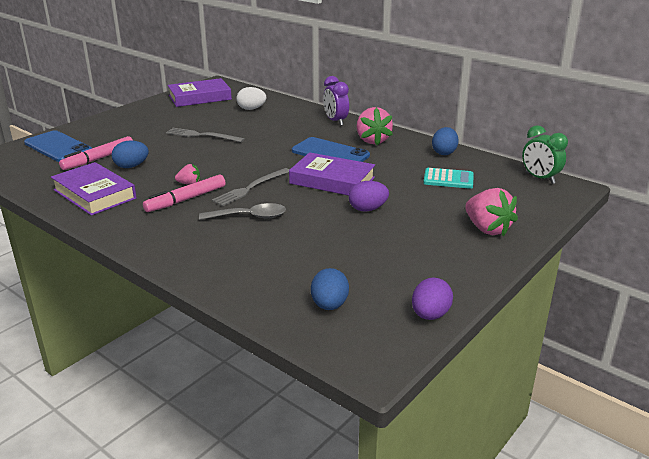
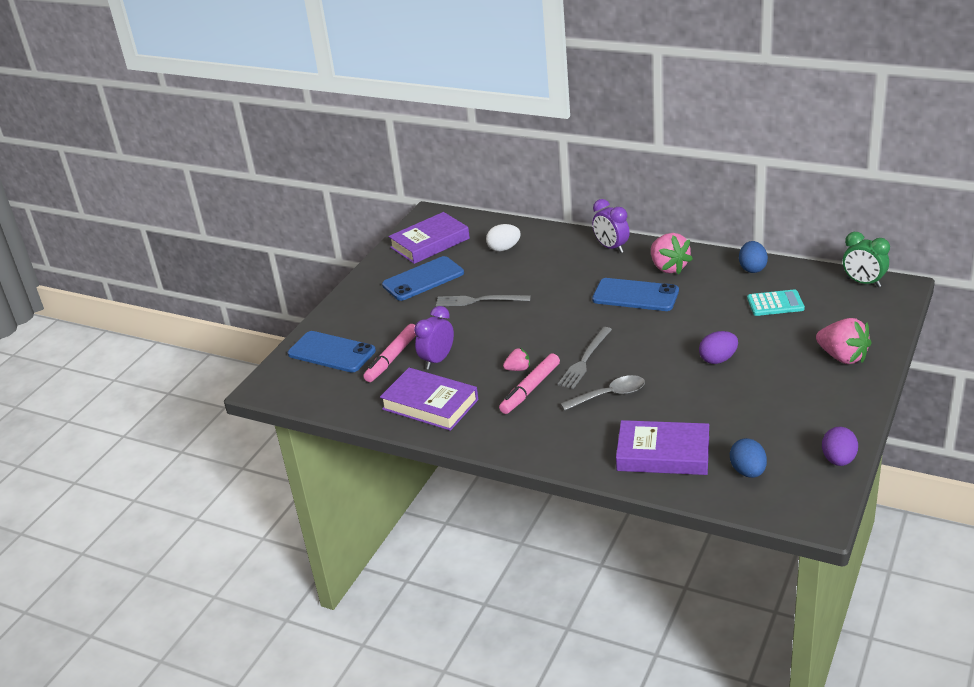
camera: 10 degrees left, 5 degrees up
(131, 166) = (437, 360): blue egg -> purple clock
(173, 116) = (423, 279): none -> blue phone
(332, 180) = (661, 332): purple book -> purple book (663, 454)

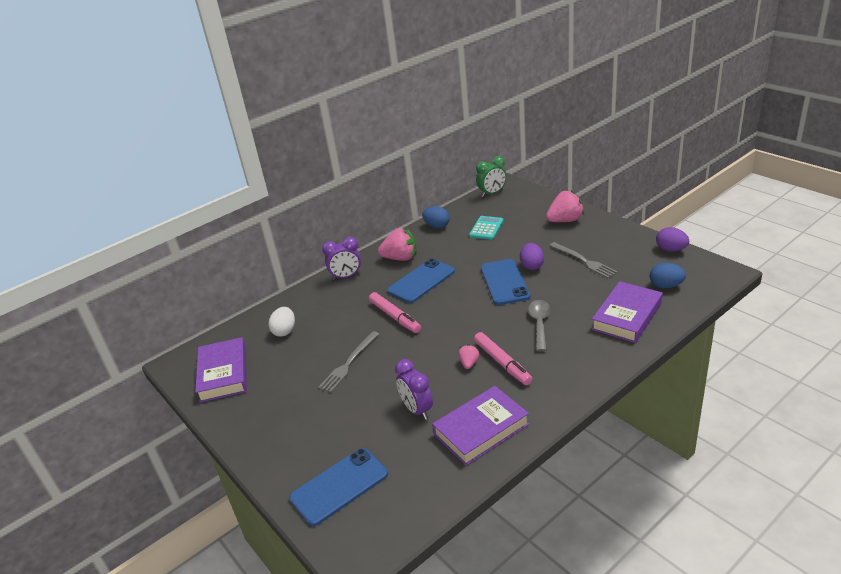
camera: 65 degrees left, 0 degrees up
(392, 358) = (388, 440): pink marker -> pink marker (395, 317)
(423, 279) = (278, 391): blue phone -> blue phone (504, 282)
(585, 360) = (485, 325): grey fork -> grey fork (584, 261)

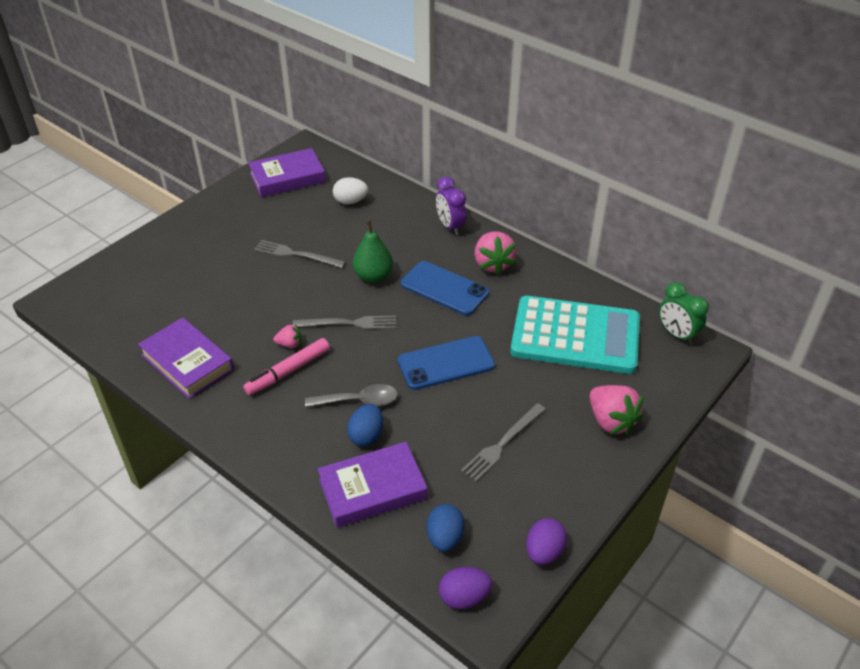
camera: 75 degrees right, 10 degrees up
(339, 486) = (134, 276): blue phone -> none
(395, 317) = (373, 276): pink marker -> green pear
(417, 410) = (222, 312): purple clock -> none
(437, 226) = (573, 287): blue egg -> blue egg (366, 436)
(450, 330) = (349, 323): none -> grey fork
(486, 228) = (575, 336): turquoise calculator -> turquoise calculator, size x2.29
(531, 266) = (485, 388): purple egg -> purple egg (464, 597)
(627, 316) = (373, 489): purple book -> purple book turned 45 degrees counterclockwise

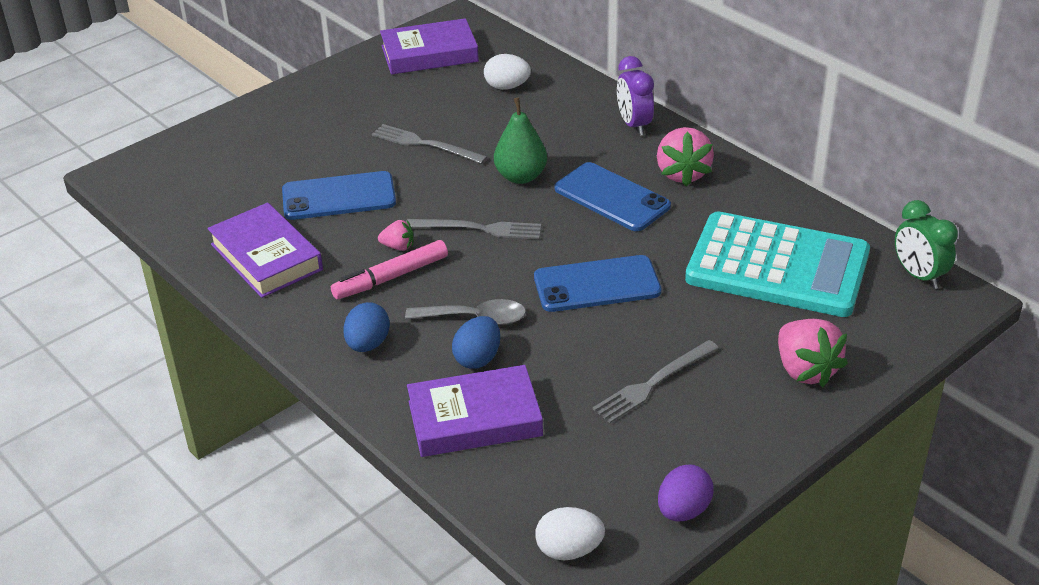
camera: 10 degrees right, 5 degrees down
(236, 305) = (339, 197): none -> blue phone
(445, 538) = (557, 482): blue egg -> blue egg (368, 344)
(464, 597) = (569, 550): purple egg -> white egg

